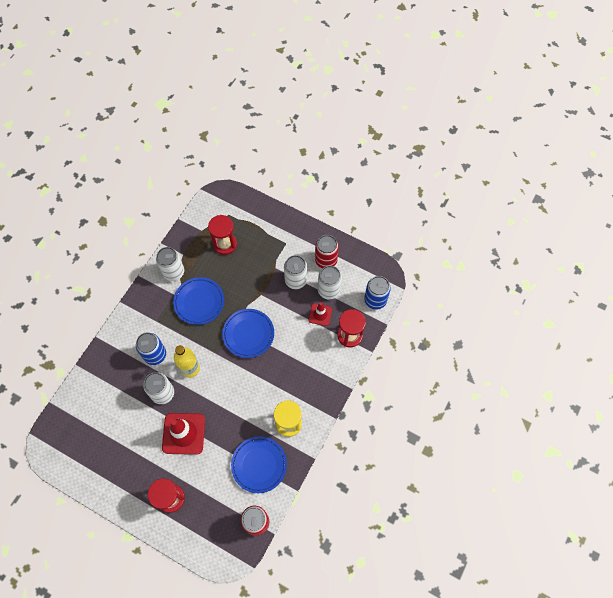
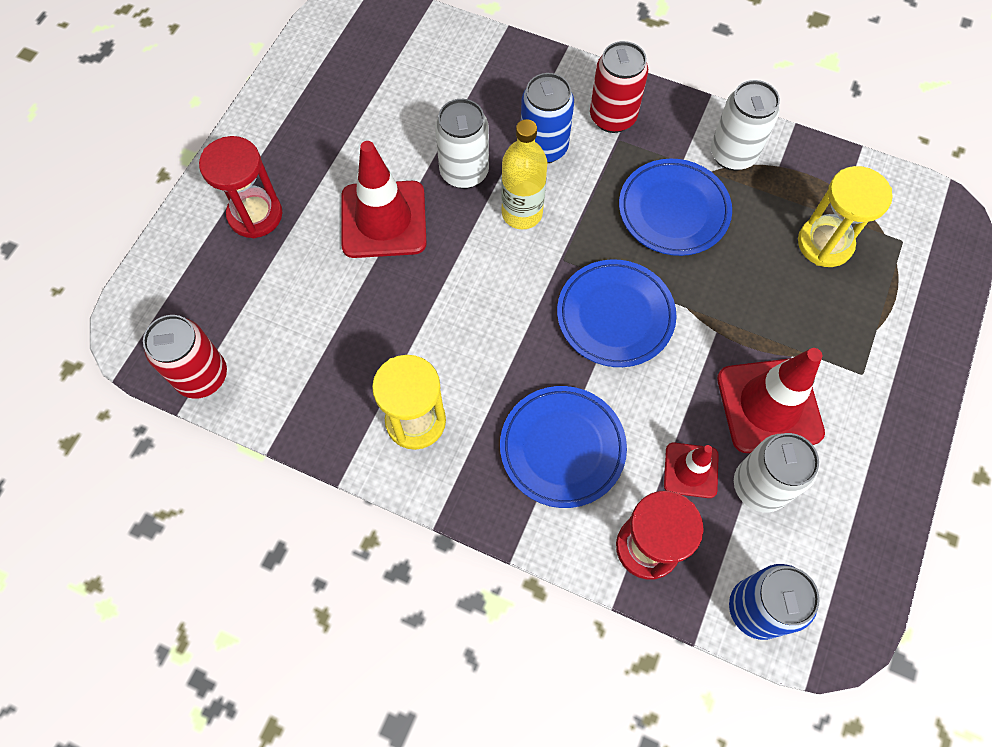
camera: 85 degrees right, 0 degrees up
(225, 244) = (825, 243): red hourglass -> yellow hourglass
(259, 465) = (322, 369): blue plate -> blue plate (562, 448)
(296, 280) = (769, 405): white can -> red traffic cone
(326, 260) = (840, 473): red can -> red can (612, 117)

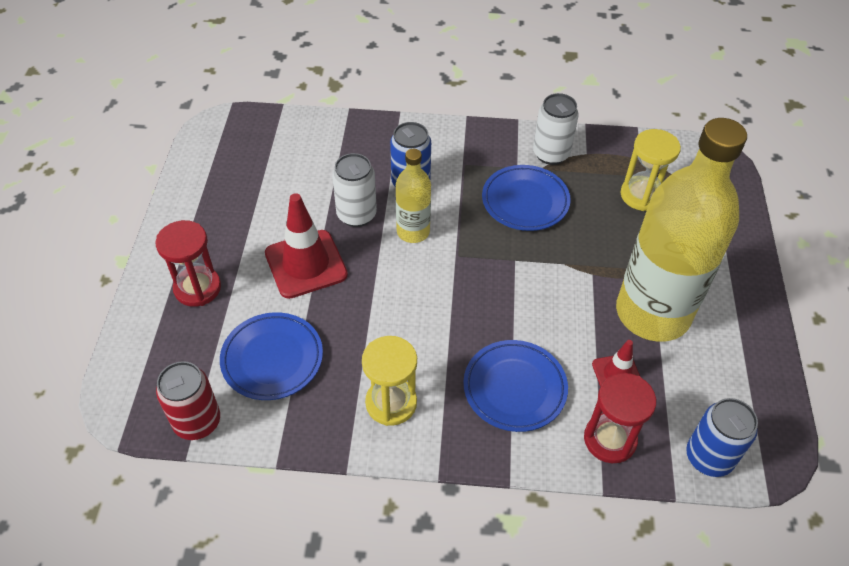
camera: 20 degrees left, 15 degrees down
(612, 117) = (453, 150): red can -> none
(615, 316) = (514, 284): blue plate -> blue plate (272, 359)
(759, 486) = (671, 370): white can -> none
(769, 405) = (652, 313): red traffic cone -> yellow bottle

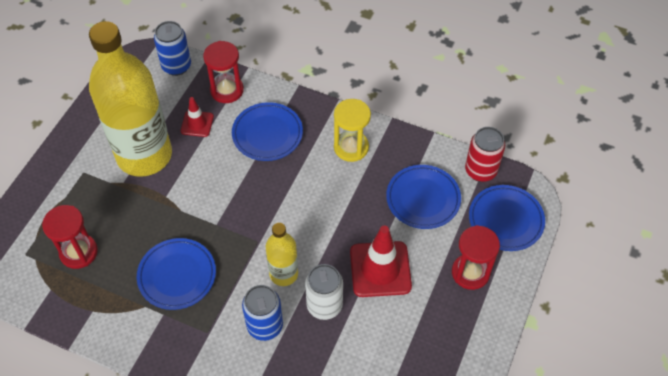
camera: 160 degrees left, 5 degrees up
(157, 362) = (505, 220): none -> blue plate
(551, 154) = (124, 320): white can -> none
(641, 195) = (78, 252): yellow hourglass -> red hourglass

